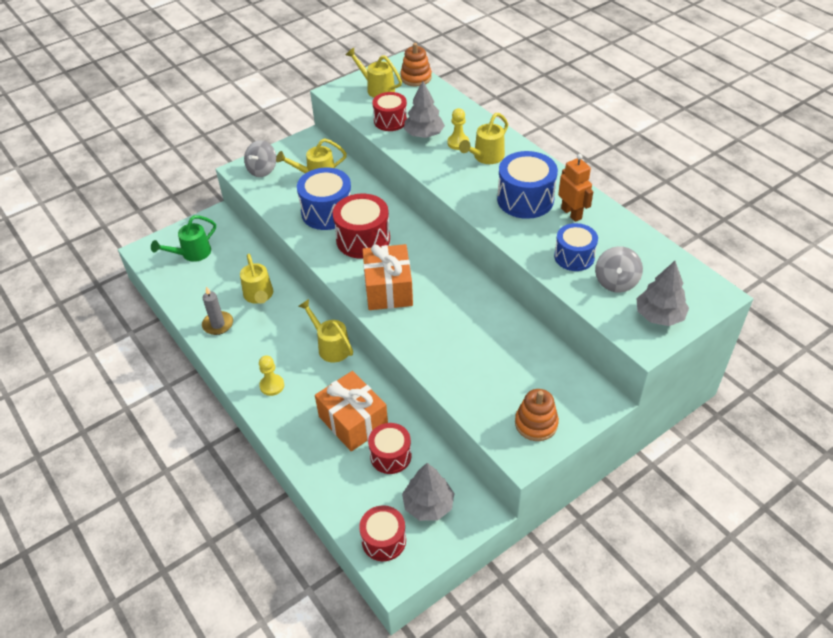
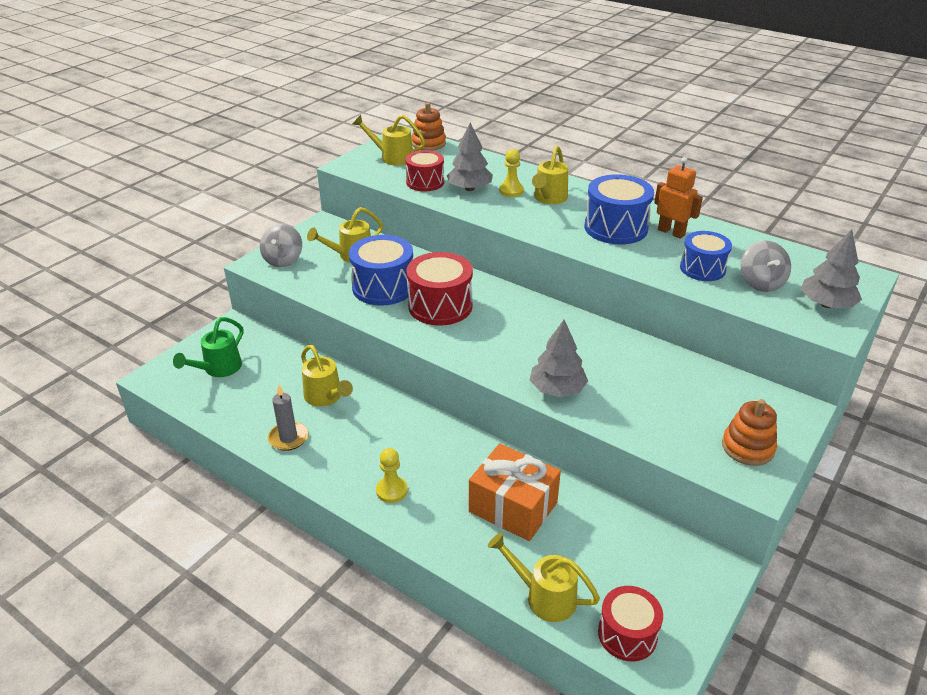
camera: 20 degrees left, 10 degrees down
(331, 346) = (442, 432): yellow watering can -> yellow watering can (544, 597)
(388, 289) = (498, 348): orange gift -> none
(390, 456) = (579, 534): red drum -> none
(428, 505) = (655, 578): grey tree -> grey tree (557, 389)

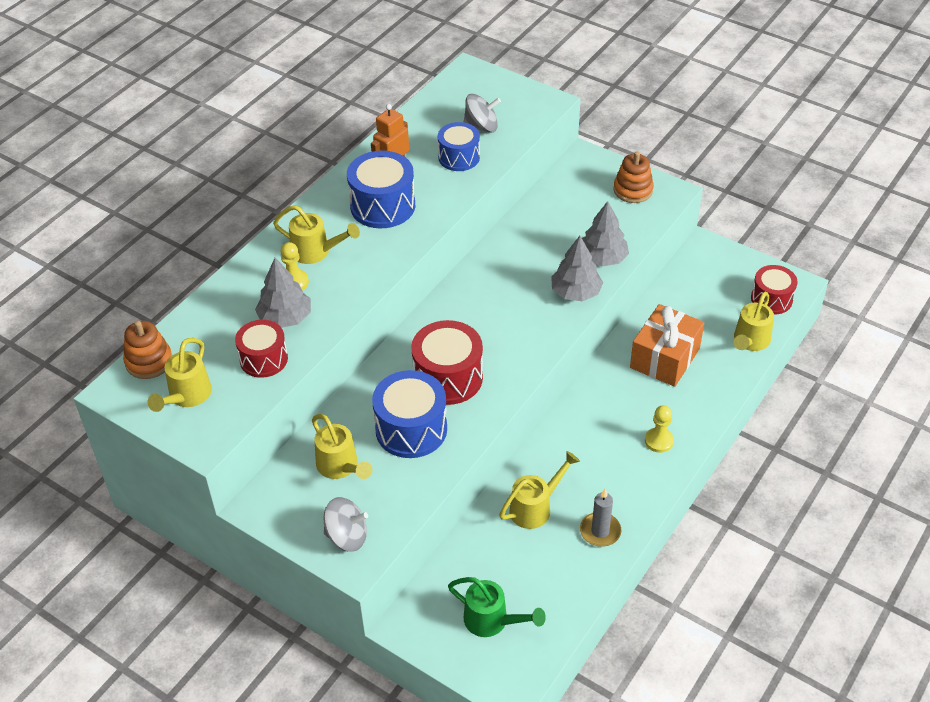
camera: 90 degrees left, 10 degrees up
(826, 304) = (512, 97): grey tree -> grey tree (602, 258)

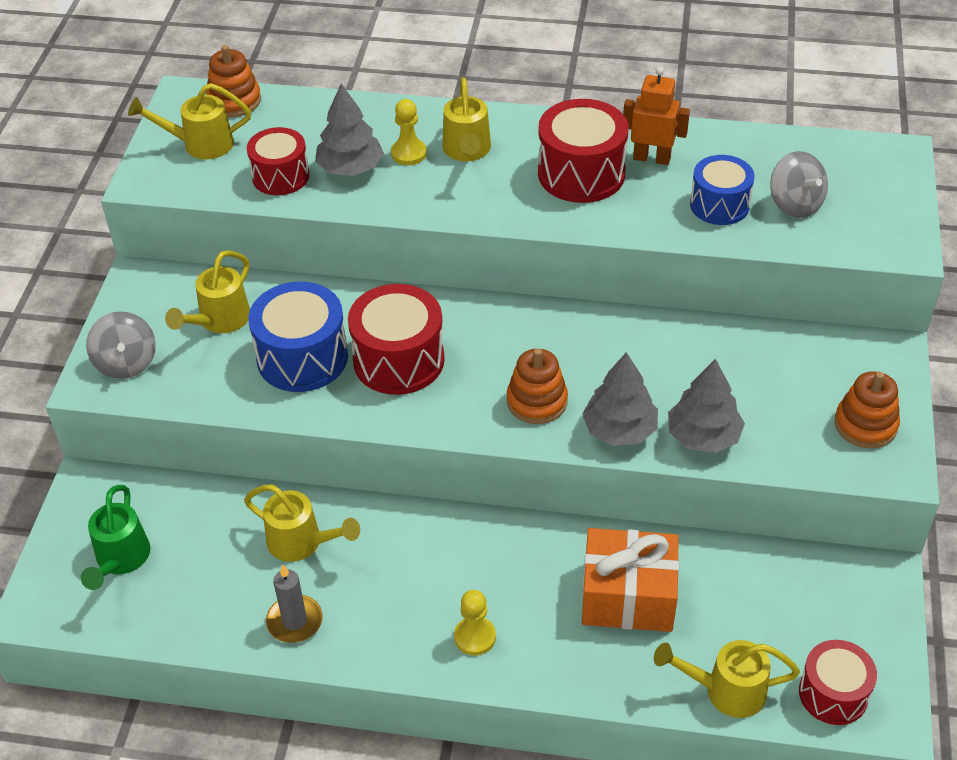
camera: 65 degrees right, 0 degrees up
(382, 206) = (581, 173): blue drum -> red drum
(529, 321) = (537, 401): none -> orange stacking toy

